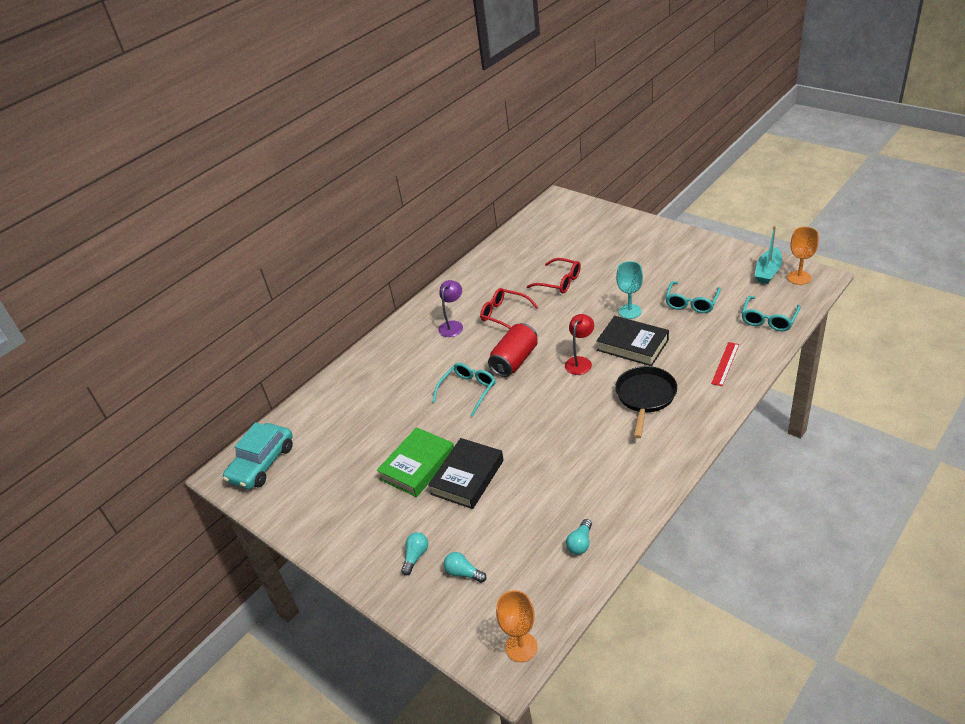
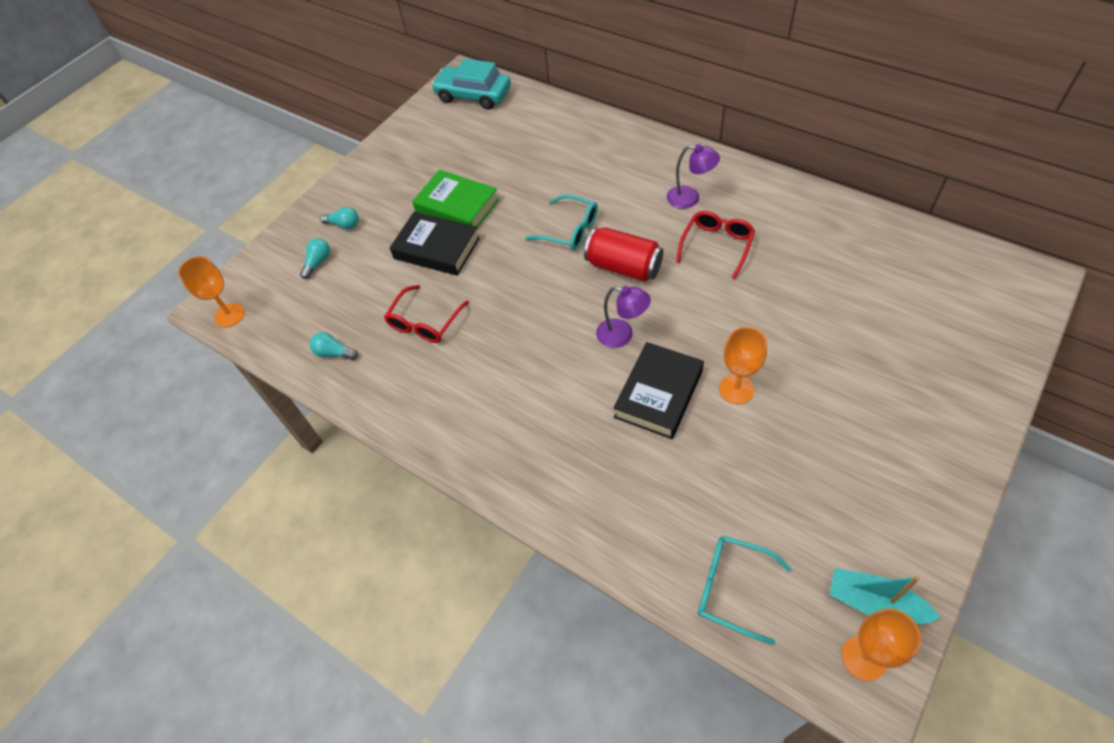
camera: 85 degrees right, 15 degrees up
(559, 282) = (799, 299): red glasses -> red glasses (424, 322)
(580, 362) = (622, 335): red lamp -> purple lamp
(630, 311) = (736, 389): turquoise goblet -> orange goblet
(645, 397) = (552, 410): black pan -> none
(691, 303) = (766, 473): turquoise glasses -> none
(725, 363) = (620, 513): red ruler -> none

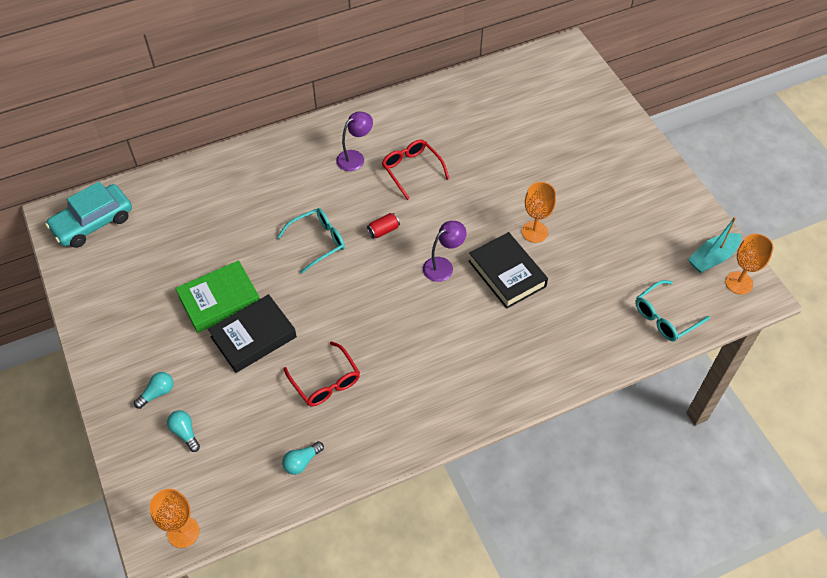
camera: 65 degrees left, 0 degrees up
(623, 267) = (383, 230): red can -> red can, size x0.49

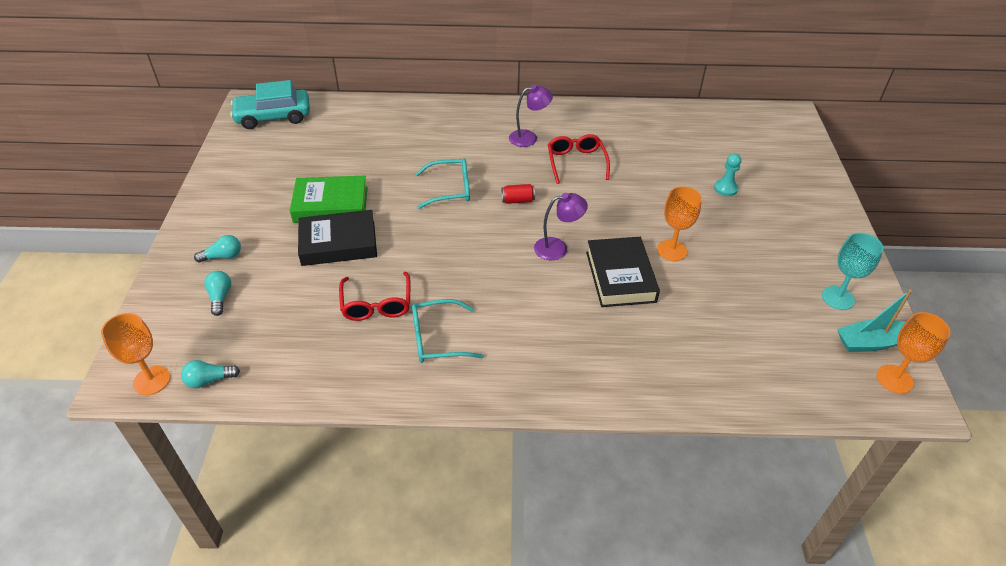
camera: 25 degrees right, 10 degrees down
(302, 462) = (304, 365): turquoise light bulb -> turquoise light bulb (209, 380)
(548, 151) = (725, 188): none -> turquoise pawn
(665, 317) = (782, 380): turquoise glasses -> turquoise glasses (437, 339)
(675, 227) = (838, 298): none -> turquoise goblet

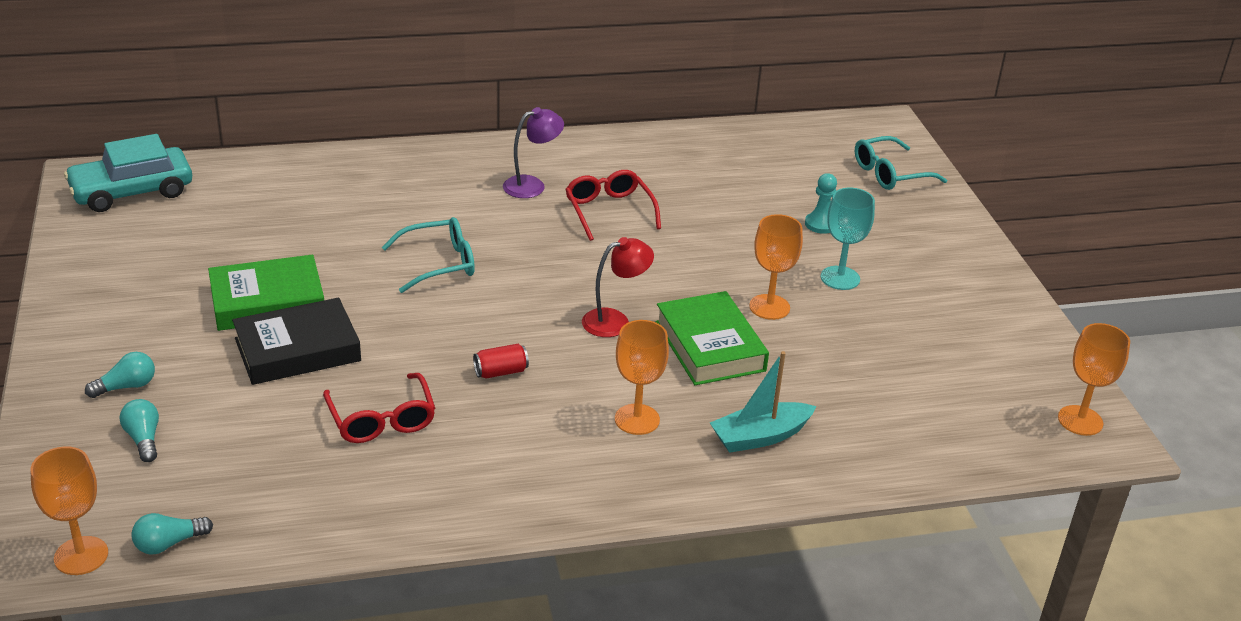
camera: 15 degrees left, 10 degrees down
(437, 339) = (482, 451): turquoise glasses -> turquoise glasses (889, 173)
(518, 200) = (541, 267): red can -> red can (501, 372)
(552, 329) = (637, 419): none -> orange goblet
(558, 248) = (615, 321): purple lamp -> red lamp
(620, 276) = (710, 346): black book -> green book
(838, 298) = (993, 338): turquoise goblet -> turquoise goblet (840, 278)
(871, 342) = (1044, 384): turquoise boat -> turquoise boat (760, 436)

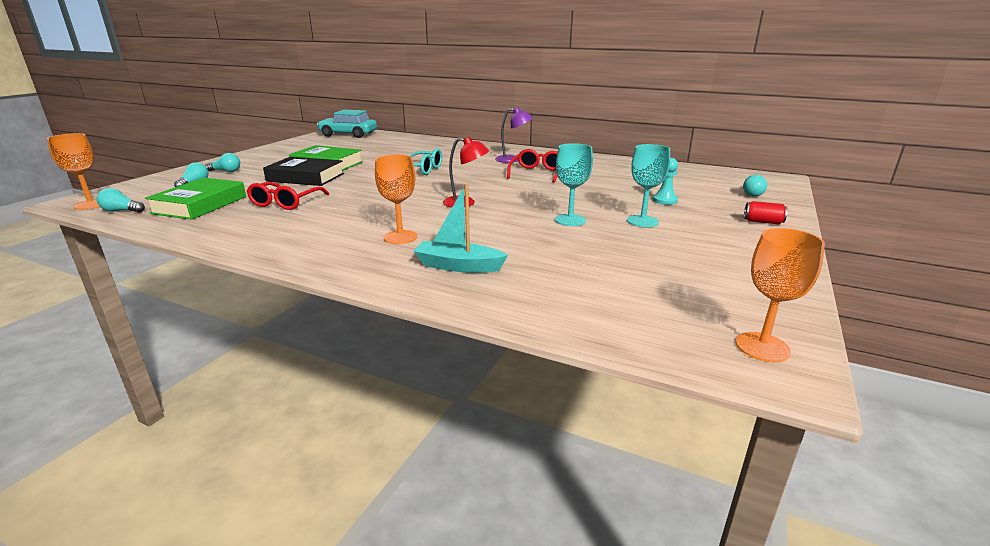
camera: 40 degrees right, 10 degrees down
(501, 372) = (371, 204): red can -> red can (762, 222)
(710, 346) = (501, 224): green book -> green book (200, 205)
(769, 307) = (570, 220): orange goblet -> turquoise goblet
(889, 173) = (751, 194): turquoise glasses -> turquoise light bulb

